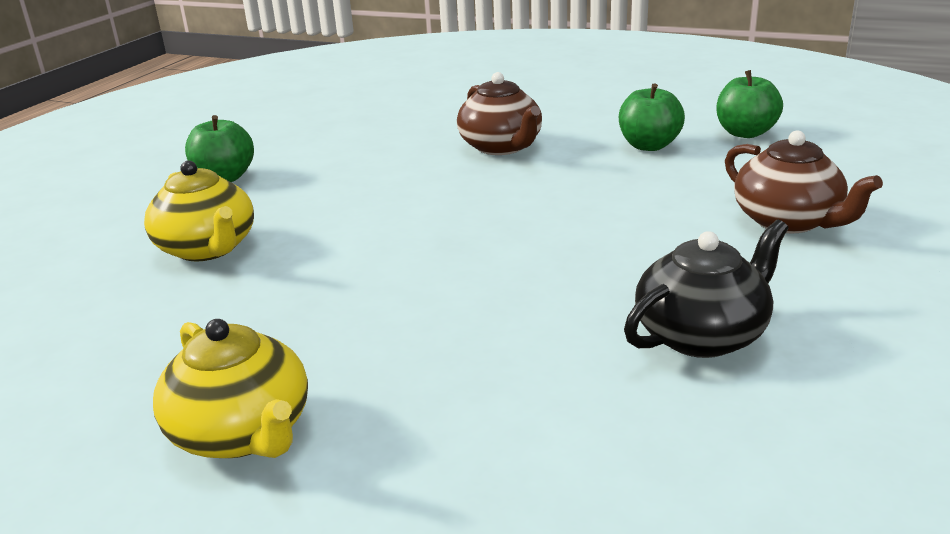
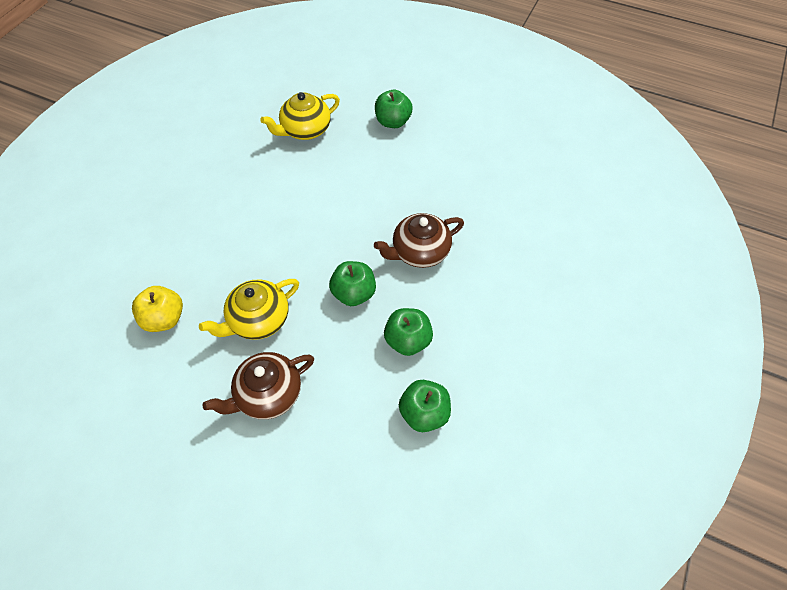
camera: 90 degrees right, 30 degrees up
(242, 433) = (155, 164): yellow teapot -> yellow teapot (258, 320)
(585, 180) = (354, 293): none -> green apple
(702, 335) = (164, 319): black teapot -> yellow apple

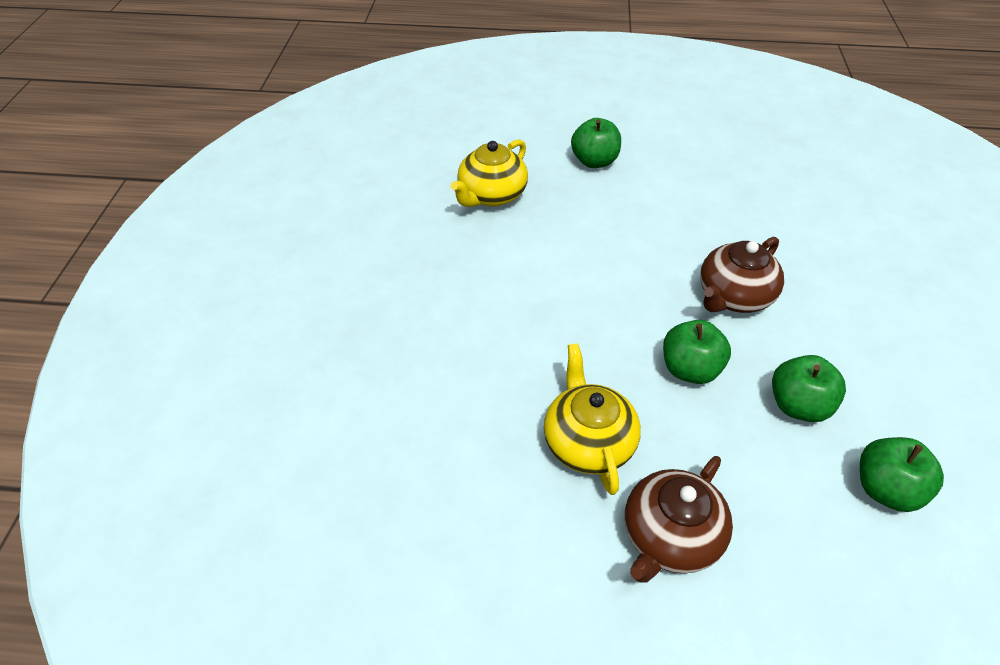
camera: 20 degrees left, 10 degrees down
(164, 319) = (453, 483): yellow apple -> none
(258, 320) = (588, 442): yellow teapot -> yellow teapot turned 135 degrees clockwise

